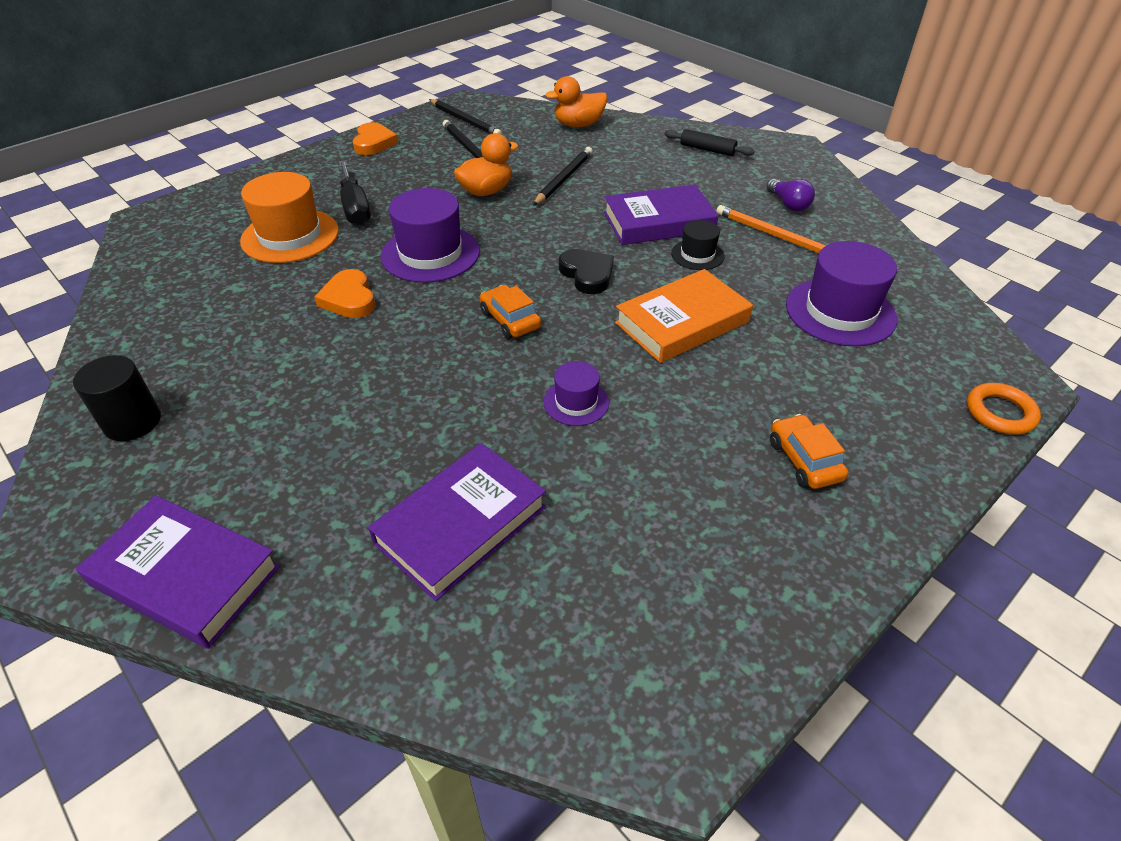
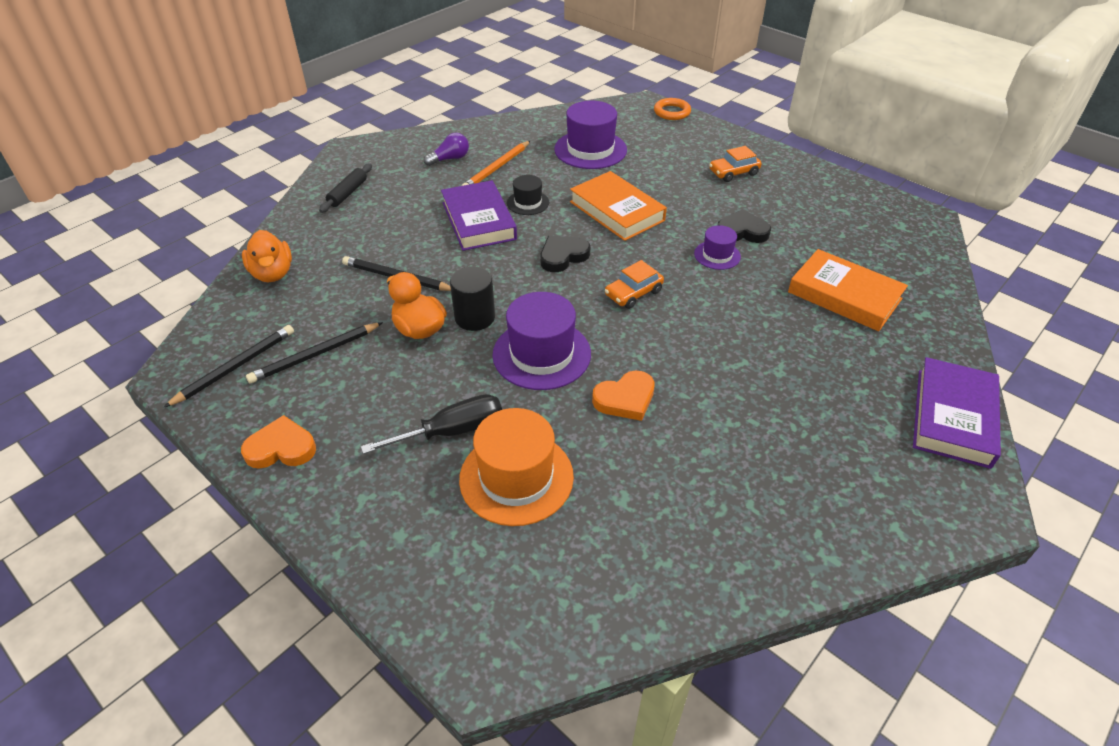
camera: 95 degrees left, 0 degrees up
(132, 422) = (839, 510): black cylinder -> black cylinder (475, 317)
(461, 525) = (844, 295): purple book -> orange book
(632, 439) = (742, 231): none -> black heart

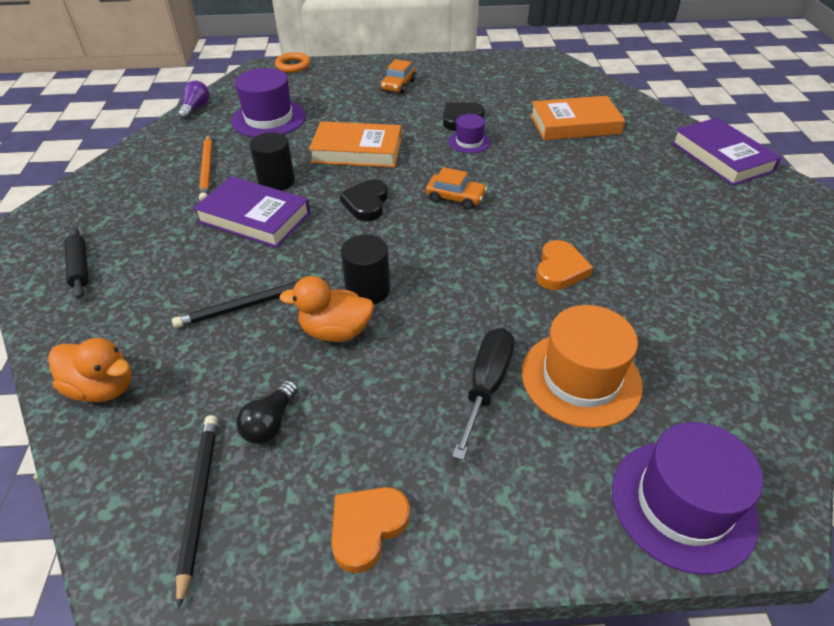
camera: 45 degrees left, 0 degrees up
(315, 355) = (270, 423): black pencil -> black light bulb
(450, 159) = (149, 184): purple light bulb -> purple light bulb (196, 108)
(528, 203) = (276, 181): black hat -> black cylinder
(541, 354) = (460, 280): purple hat -> purple hat (682, 504)
(633, 293) = (455, 198): orange car -> orange car turned 75 degrees counterclockwise

